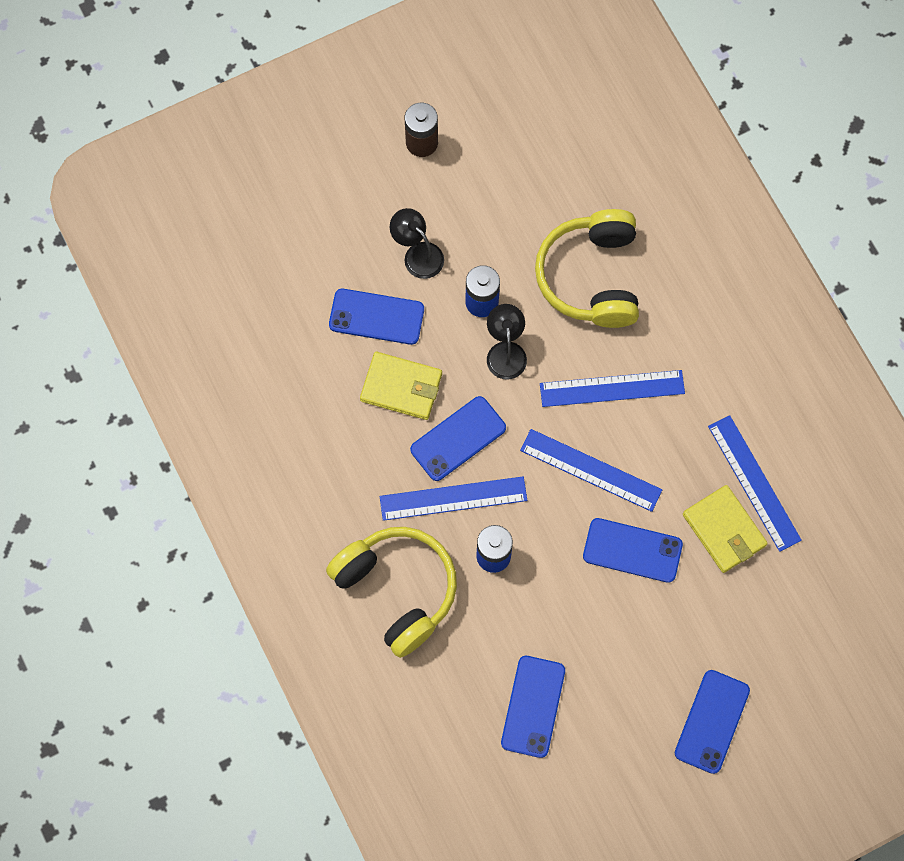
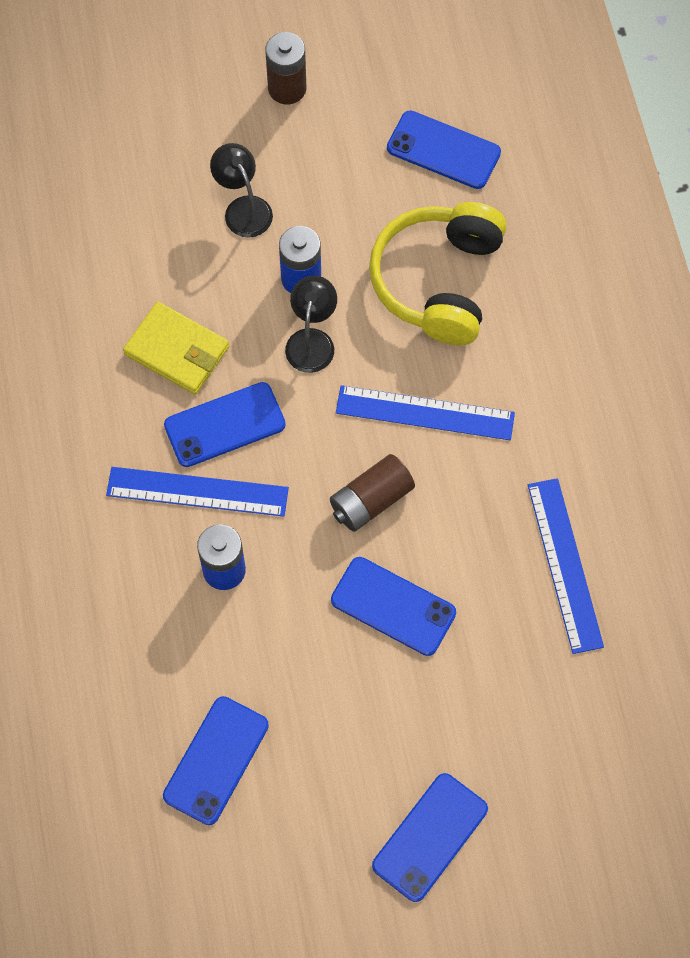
camera: 15 degrees right, 5 degrees down
(376, 317) = (173, 266): blue phone -> blue phone (443, 150)
(397, 590) = (97, 580): yellow headphones -> none
(590, 470) = (371, 500): blue ruler -> brown battery
(724, 530) = (511, 611): yellow wallet -> none

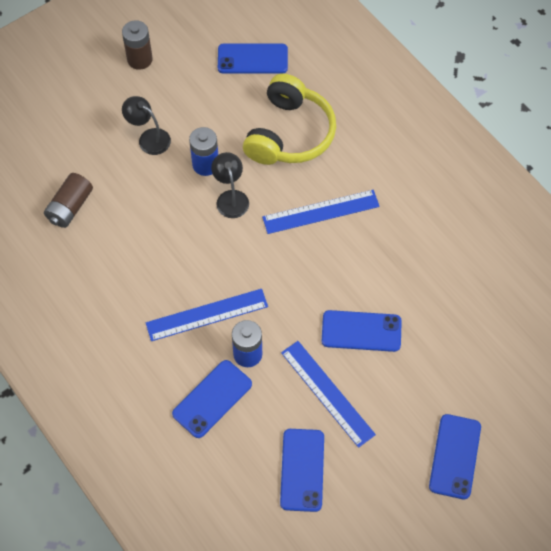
camera: 25 degrees left, 5 degrees down
(177, 351) = (151, 237): yellow wallet -> none
(225, 425) = (203, 268): blue phone -> blue phone (212, 399)
(371, 500) = (315, 275): brown battery -> brown battery (70, 207)
(439, 281) = (289, 134): yellow headphones -> yellow headphones turned 150 degrees counterclockwise
(564, 565) = (448, 264): blue ruler -> blue ruler (327, 393)

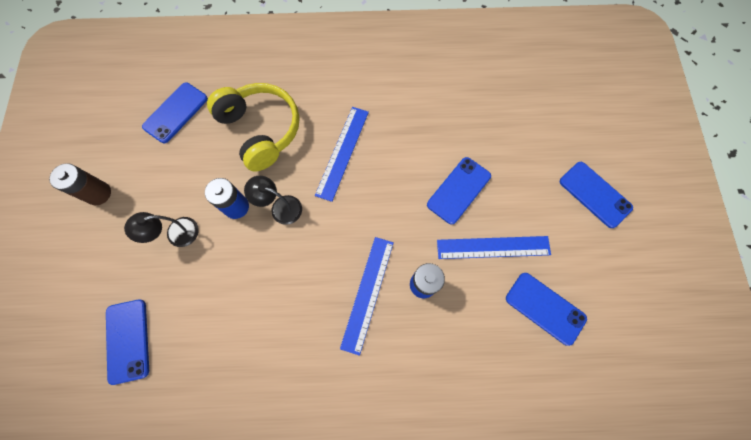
camera: 55 degrees left, 10 degrees up
(70, 207) = (184, 343): brown battery -> none
(212, 399) = (443, 338): blue phone -> blue phone (128, 340)

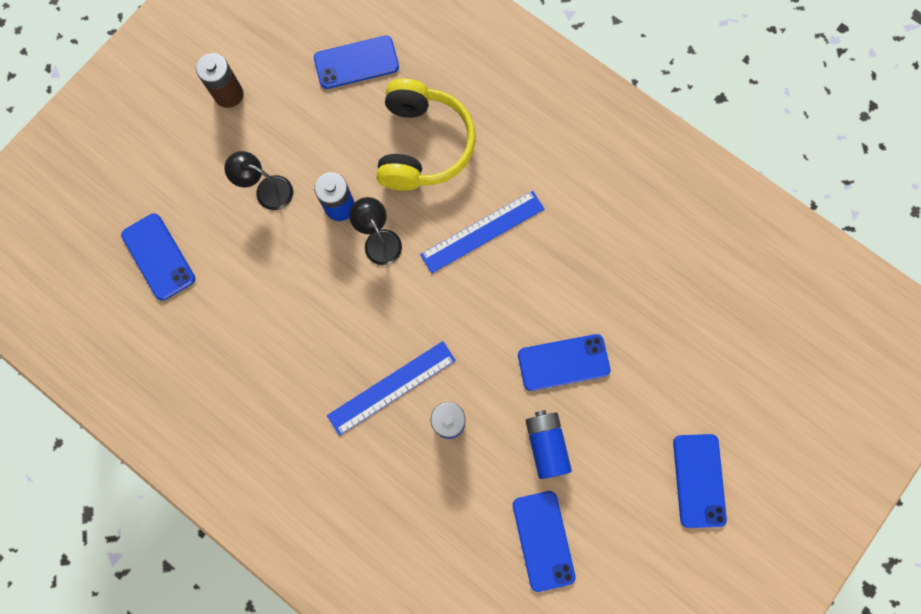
camera: 40 degrees right, 5 degrees up
(128, 340) = (158, 257): blue phone -> blue phone turned 60 degrees counterclockwise
(493, 247) = (546, 444): blue ruler -> blue battery

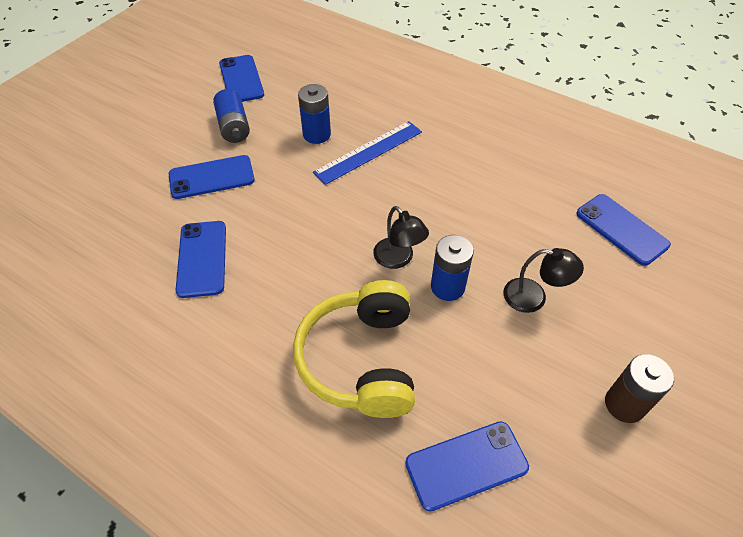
camera: 175 degrees right, 25 degrees down
(482, 231) = (287, 275): blue ruler -> none
(699, 480) = (109, 115): blue phone -> blue phone (202, 258)

